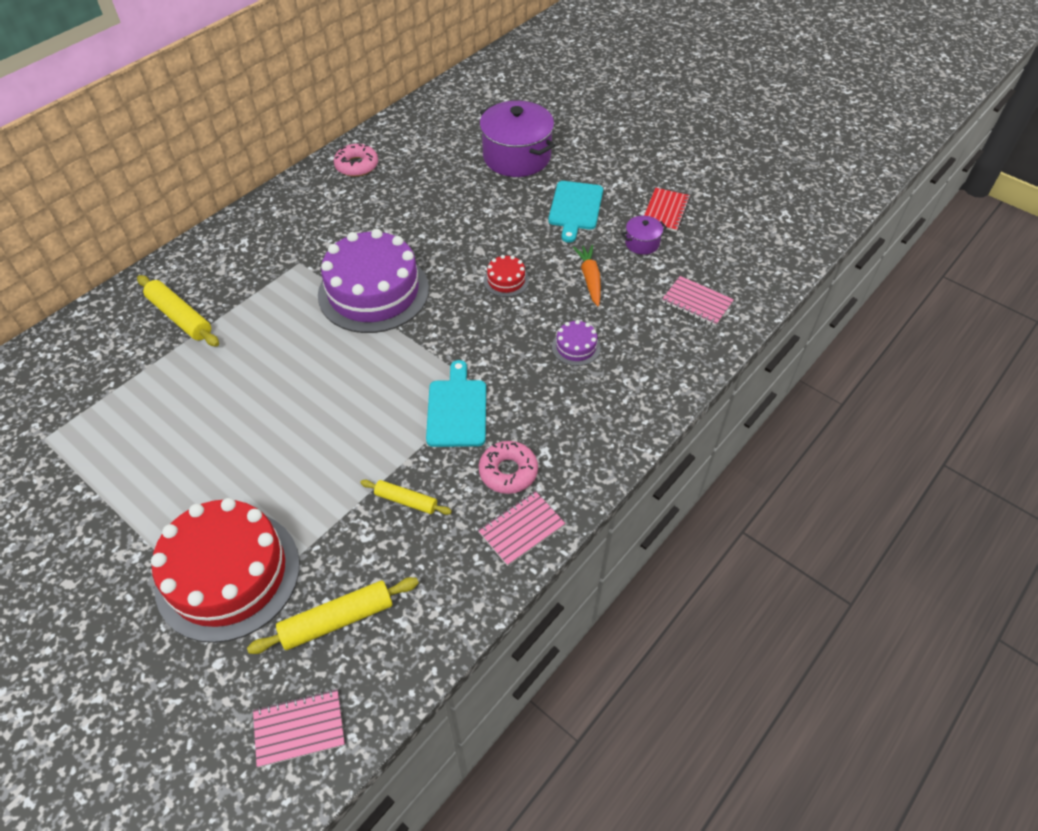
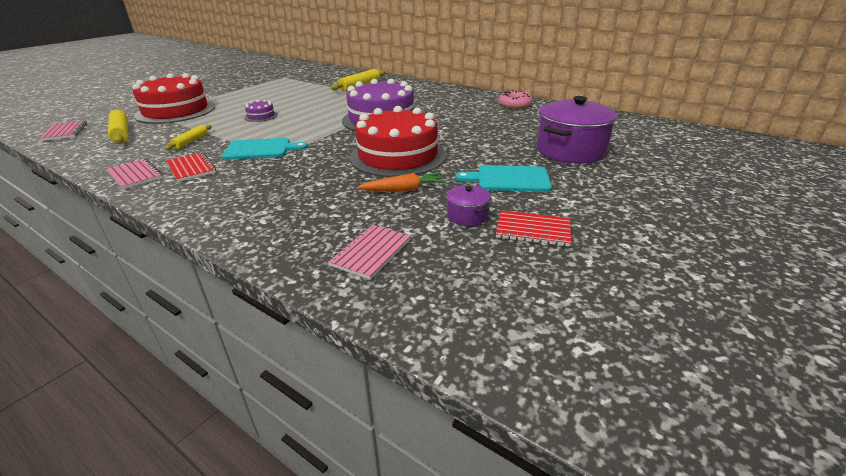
camera: 85 degrees right, 20 degrees down
(506, 280) = (398, 156): red cake -> red cake, size x2.39
(508, 472) = (191, 168): pink donut -> red notebook
(576, 347) = (313, 187): purple cake -> purple cake (261, 116)

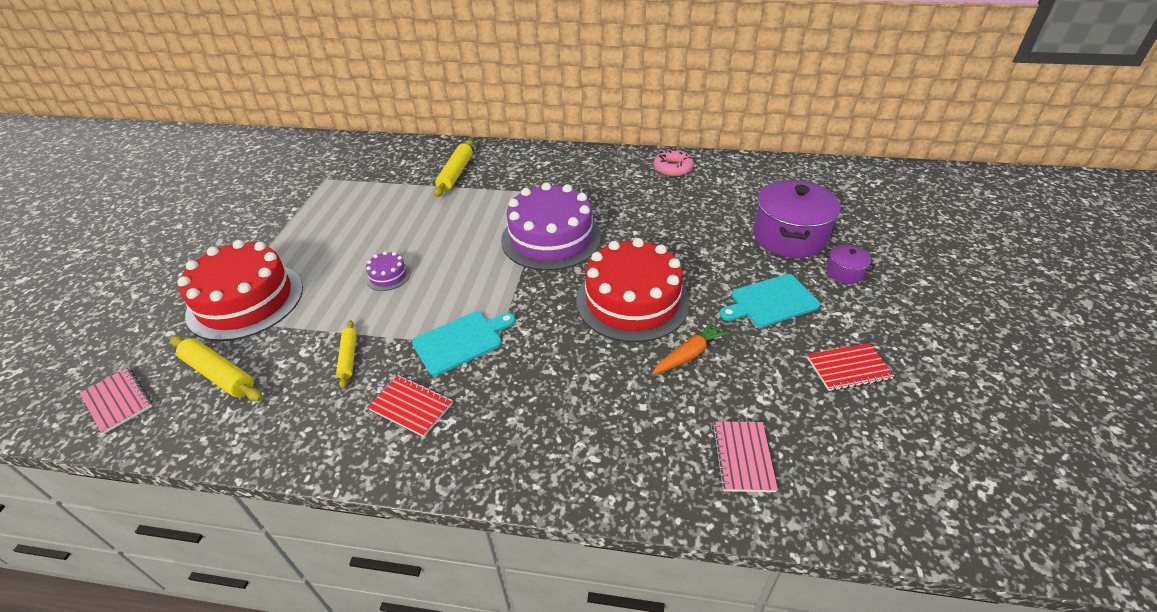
camera: 25 degrees left, 10 degrees up
(135, 175) = (350, 446): pink notebook -> none
(467, 216) = (780, 371): purple pot -> purple pot (844, 272)

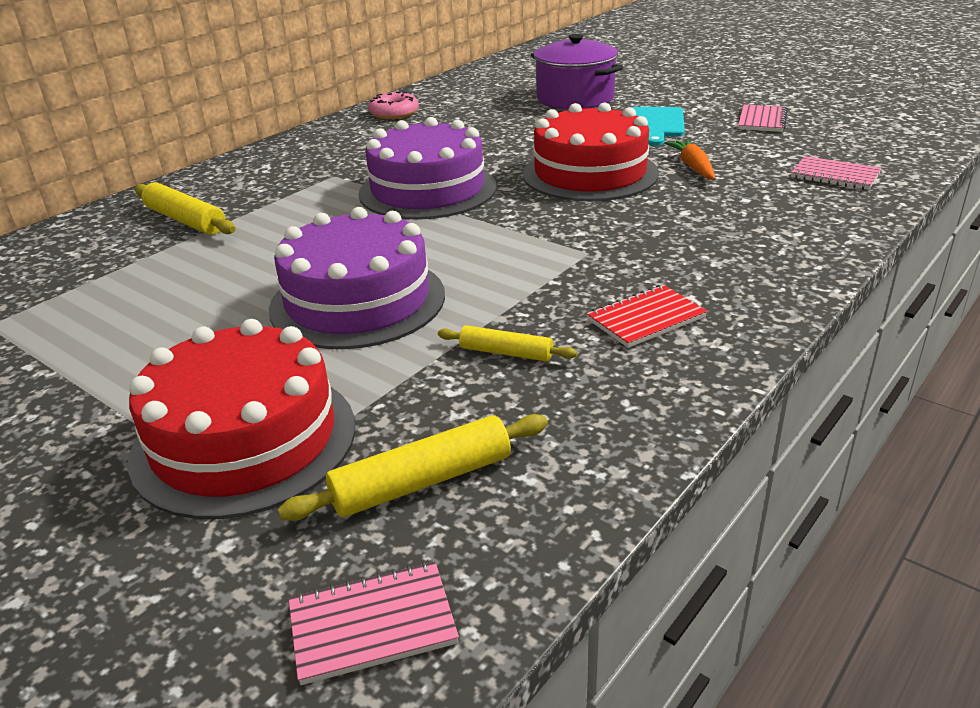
camera: 60 degrees left, 10 degrees down
(388, 276) = (357, 301): purple cake -> purple cake, size x2.39
(461, 341) = (557, 270): turquoise cutting board -> none
(844, 272) = (647, 94): purple pot -> none
(848, 368) = (762, 120): red notebook -> pink notebook

